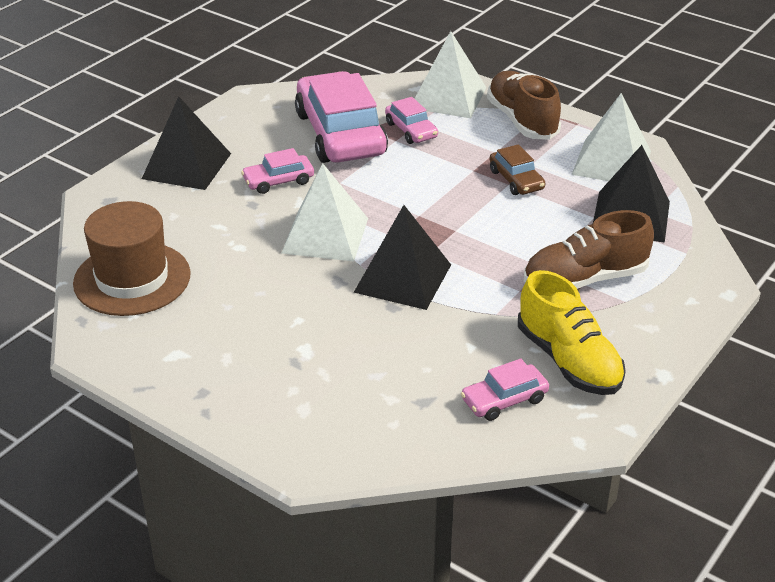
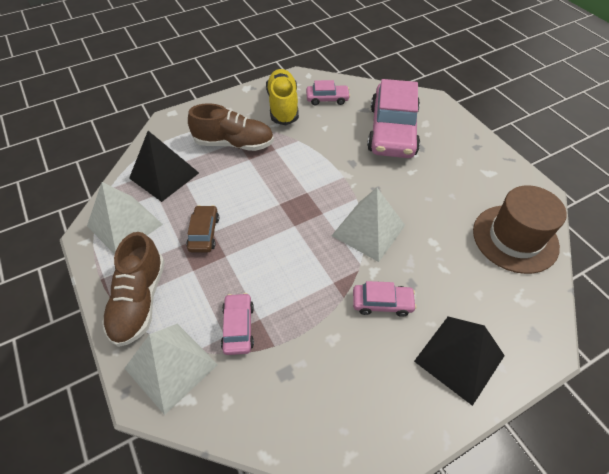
camera: 155 degrees left, 15 degrees up
(340, 134) = (302, 349): pink car -> pink car (392, 130)
(403, 278) = (335, 178): black pyramid -> none

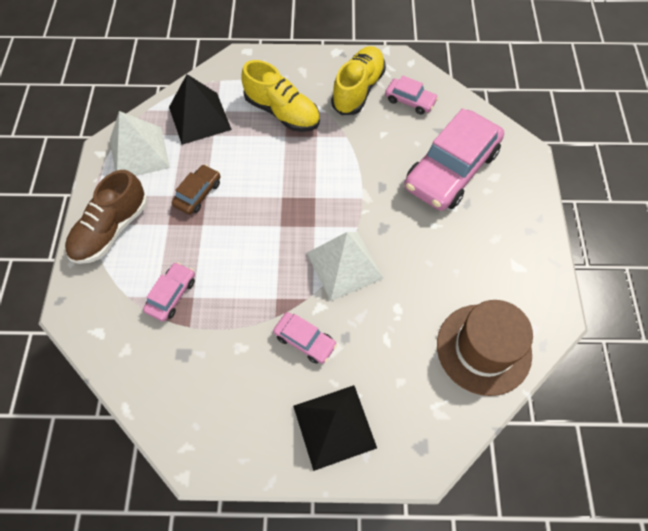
camera: 30 degrees right, 10 degrees up
(171, 366) = (102, 298): white pyramid -> none
(234, 143) = (282, 112): brown shoe -> yellow shoe

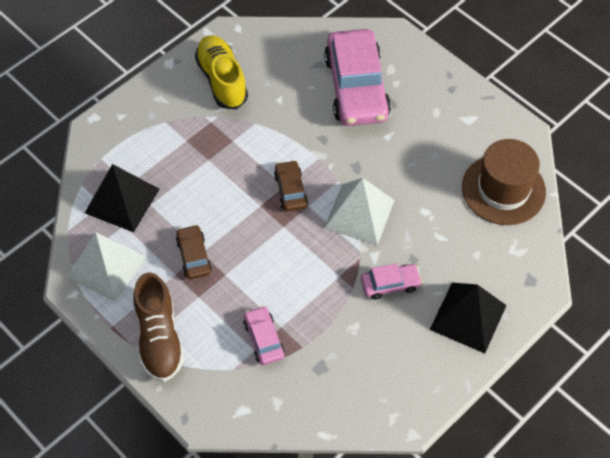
camera: 45 degrees left, 5 degrees down
(282, 112) = (184, 143): yellow shoe -> none
(315, 204) = (291, 190): none -> brown car
(410, 101) = (271, 59): pink car -> none

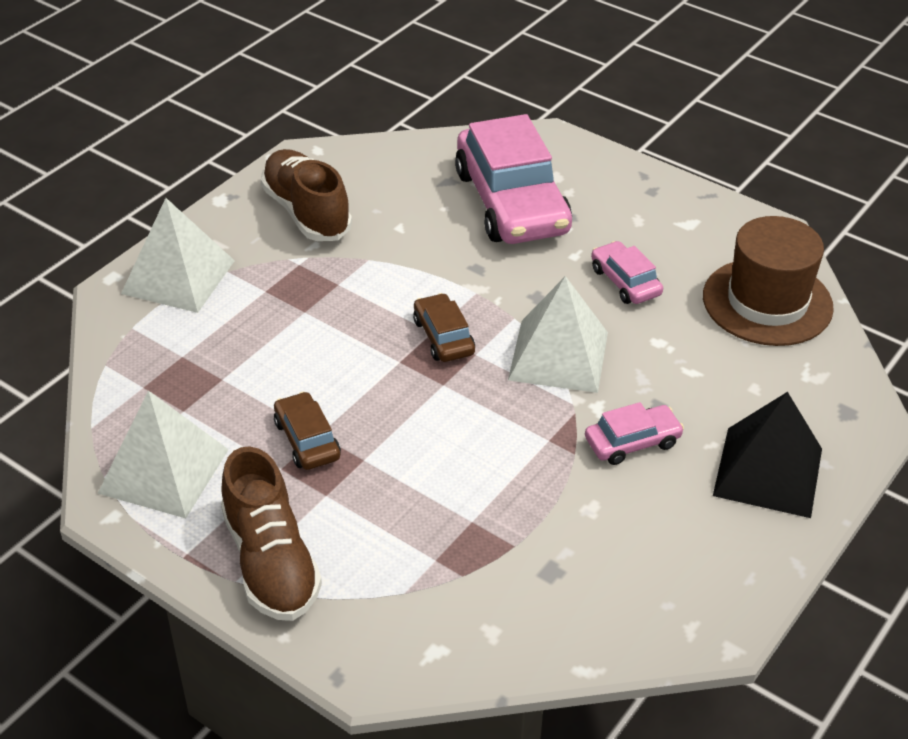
camera: 10 degrees left, 15 degrees down
(122, 201) = (175, 379): black pyramid -> none
(134, 122) = (178, 277): none -> white pyramid
(222, 80) = (306, 212): yellow shoe -> brown shoe
(264, 339) = (448, 542): pink car -> pink car (625, 281)

